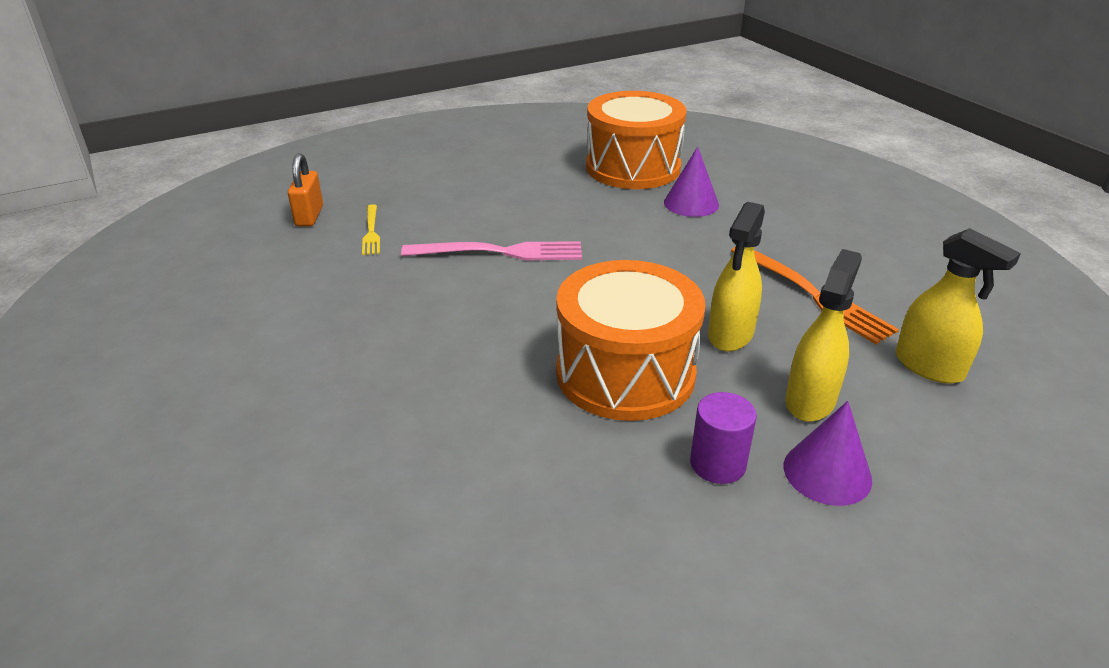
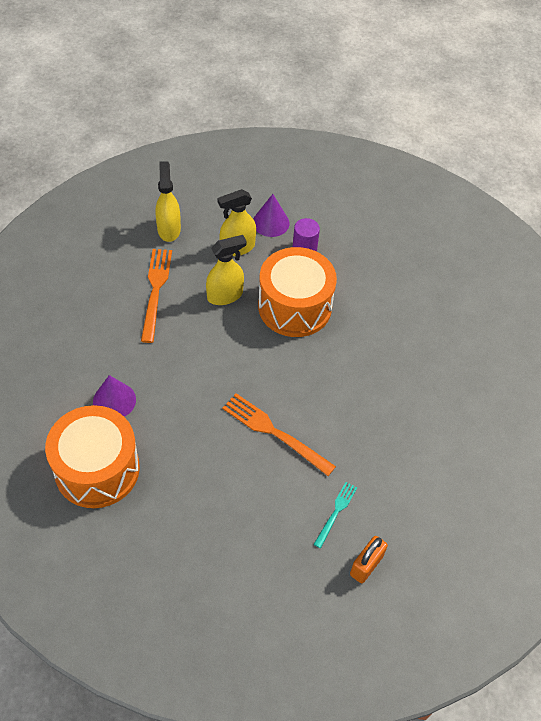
camera: 145 degrees left, 20 degrees up
(371, 232) = (336, 512): yellow fork -> turquoise fork
(500, 252) = (274, 432): pink fork -> orange fork

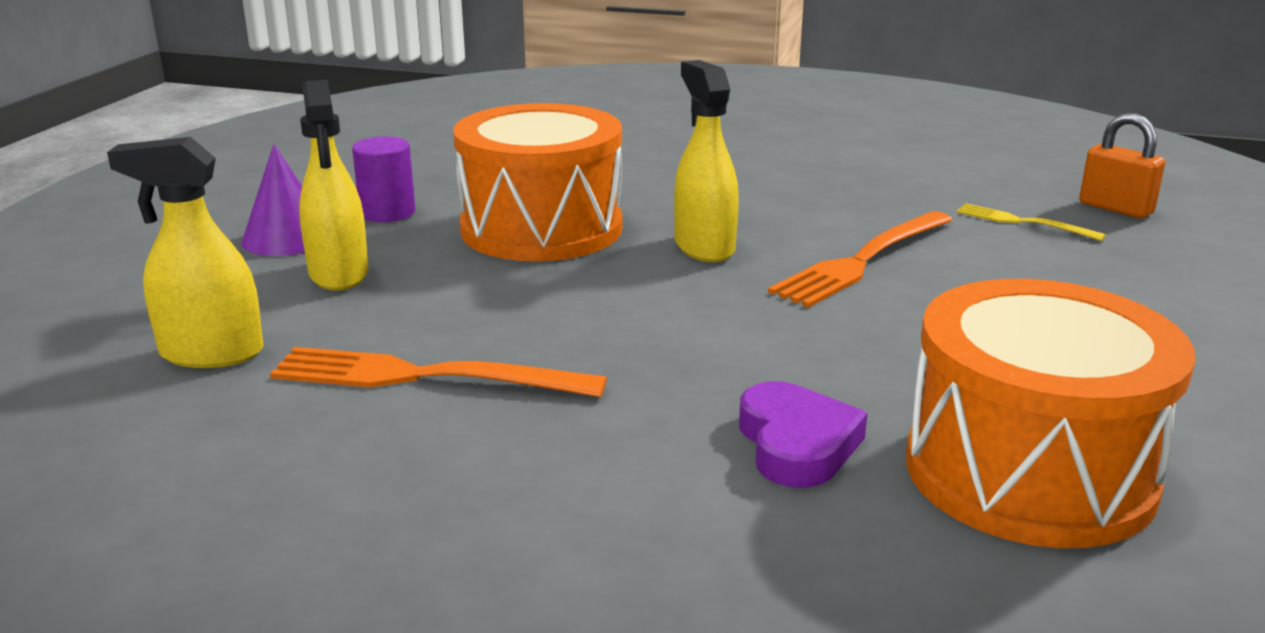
camera: 80 degrees left, 30 degrees down
(114, 400) = (796, 444): purple cone -> purple heart
(225, 295) = (481, 292): yellow spray bottle -> yellow spray bottle (704, 247)
(336, 512) = (1023, 222): turquoise fork -> yellow fork

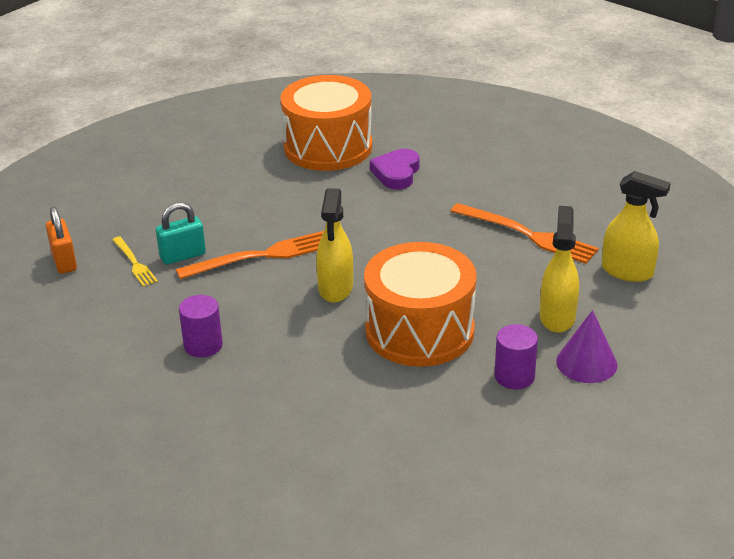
camera: 155 degrees left, 10 degrees up
(802, 176) = (203, 345): none -> purple cylinder
(975, 241) = (182, 256): none -> turquoise padlock

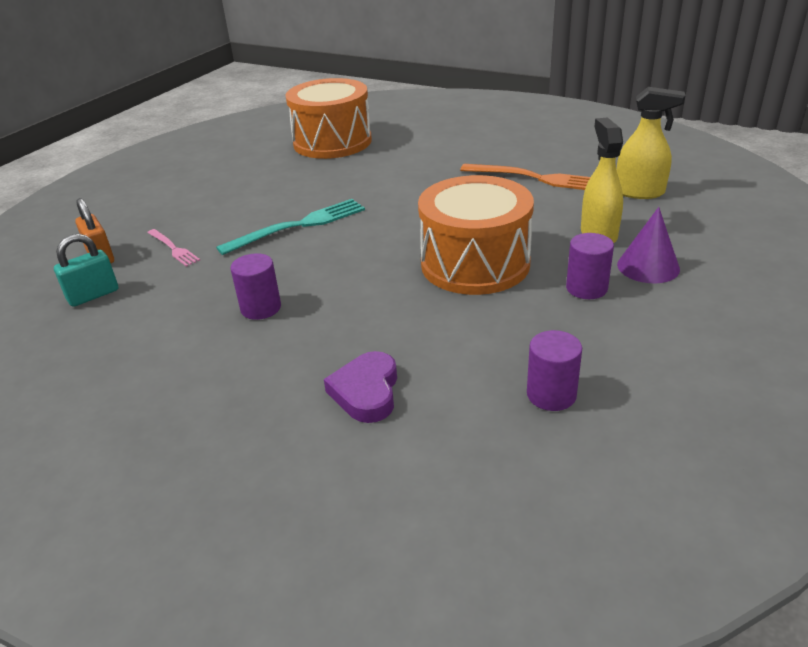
camera: 10 degrees left, 0 degrees up
(134, 263) = (173, 248): yellow fork -> pink fork
(182, 256) = (220, 236): turquoise padlock -> turquoise padlock (93, 295)
(262, 256) = (299, 226): orange fork -> turquoise fork
(335, 288) = (379, 241): yellow spray bottle -> none
(396, 173) = (400, 151): purple heart -> purple heart (366, 392)
(431, 476) = (551, 394): none -> purple cylinder

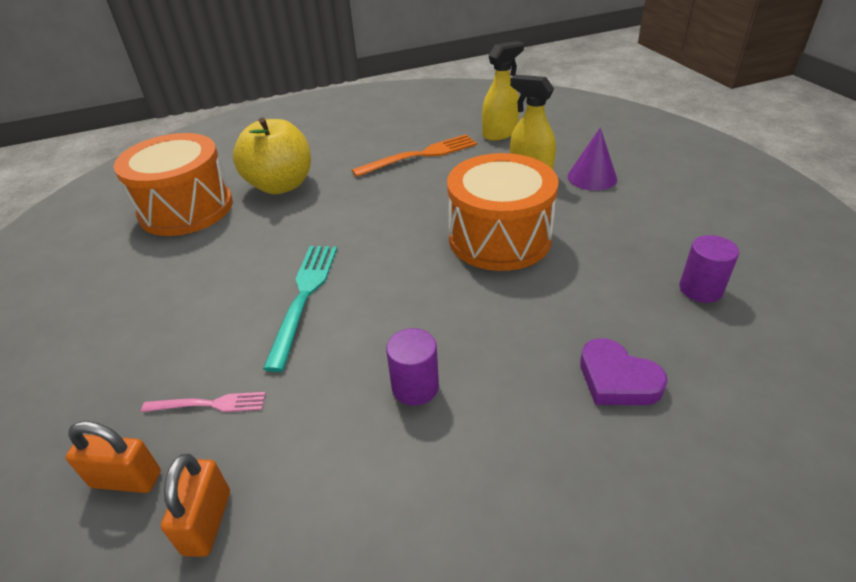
camera: 50 degrees left, 5 degrees up
(93, 295) = (207, 522): turquoise padlock -> orange padlock
(406, 153) = (281, 185): none -> yellow apple
(586, 288) = (589, 211): purple cylinder -> none

